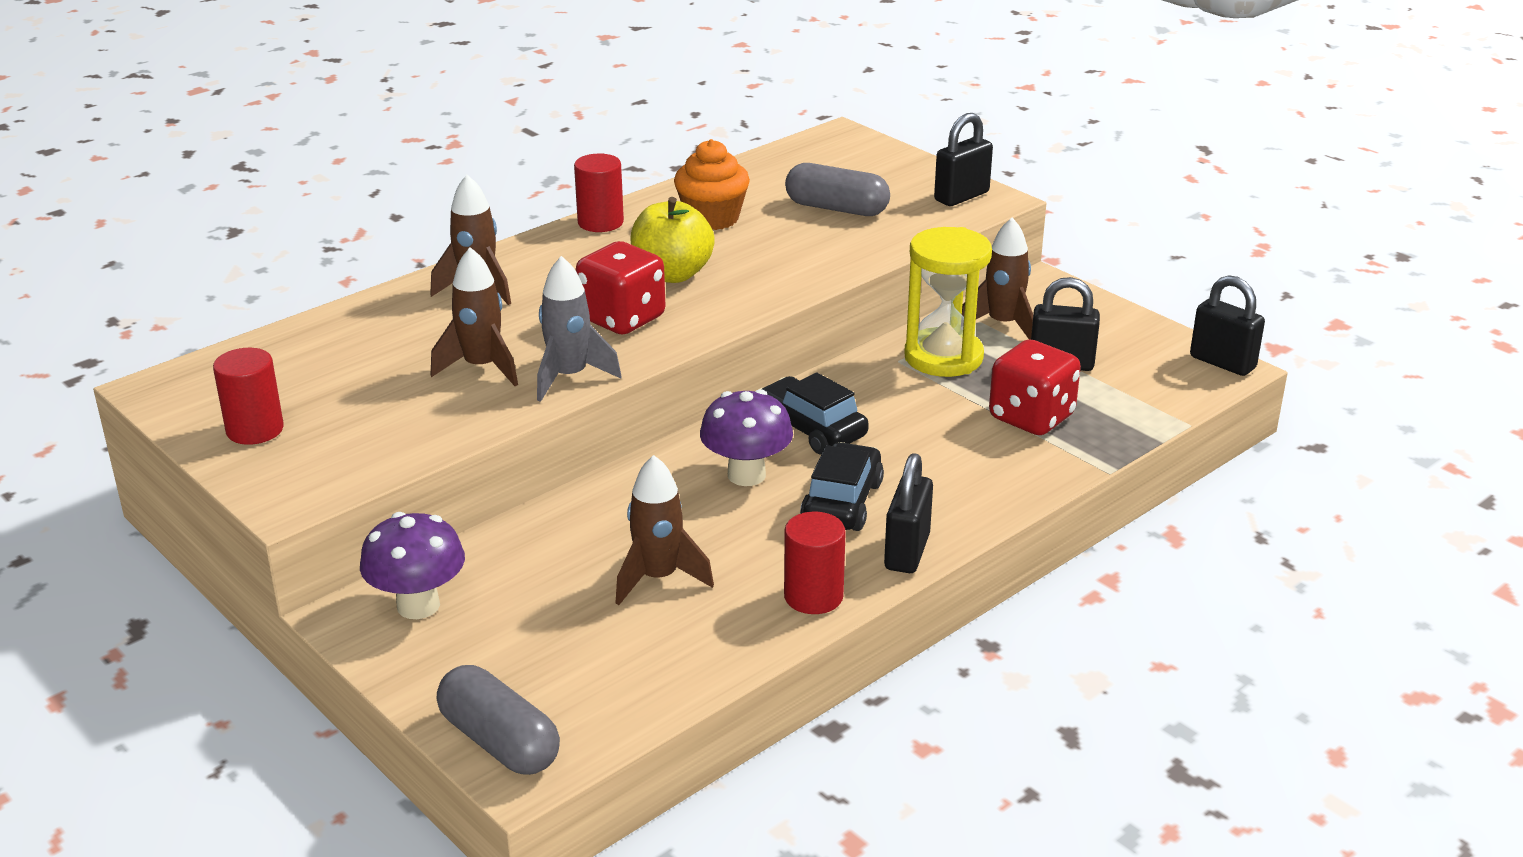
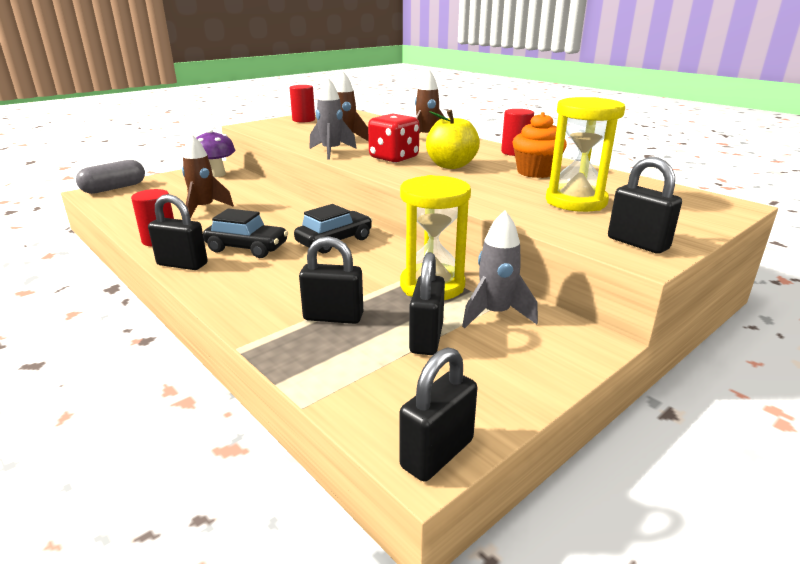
camera: 90 degrees right, 5 degrees down
(746, 475) = (289, 225): purple mushroom -> none
(837, 208) = (576, 201): grey capsule -> yellow hourglass
(1003, 324) = (495, 314): brown rocket -> grey rocket
(1031, 417) = (333, 317): red dice -> black padlock

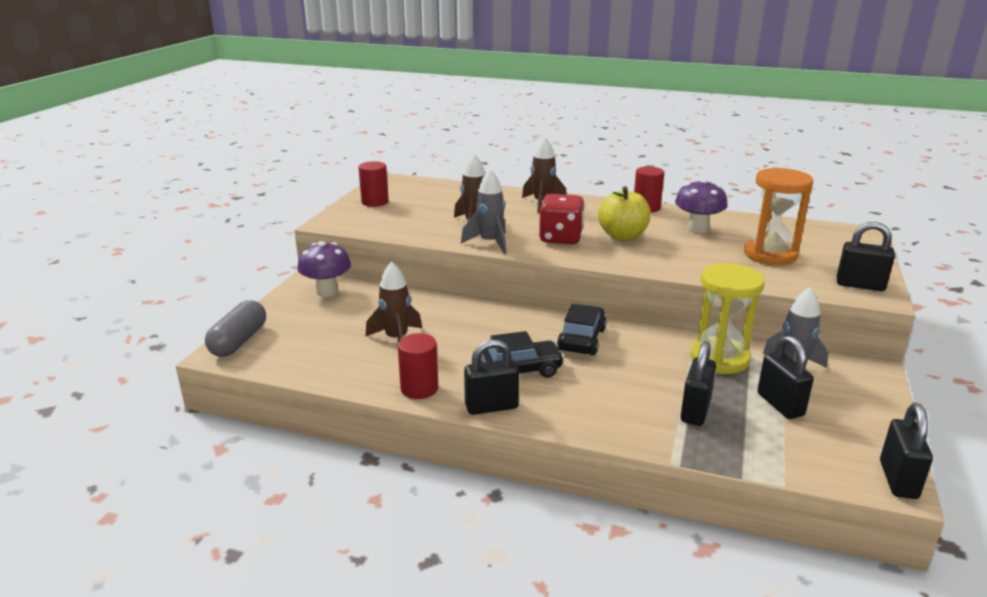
camera: 30 degrees left, 0 degrees up
(333, 317) = (695, 411): black padlock -> black padlock turned 45 degrees counterclockwise
(535, 172) = (697, 229): orange cupcake -> purple mushroom
(576, 201) = (770, 255): yellow hourglass -> orange hourglass

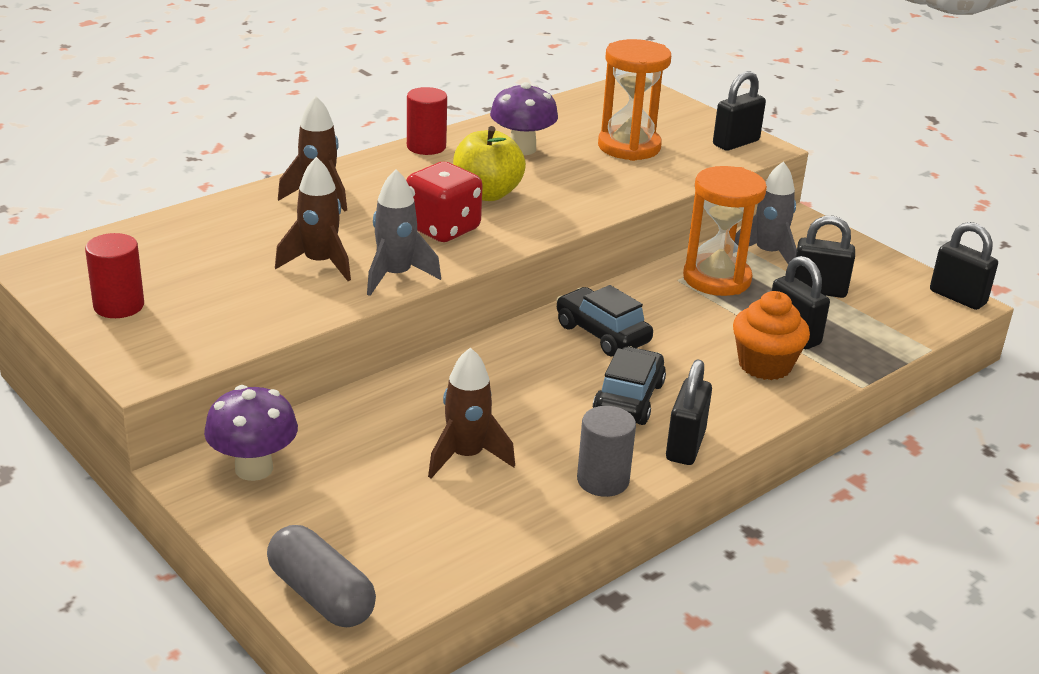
camera: 60 degrees left, 5 degrees up
(419, 388) = (603, 480): red cylinder -> grey cylinder
(635, 410) = (765, 365): none -> orange cupcake
(719, 359) = (716, 279): yellow hourglass -> orange hourglass

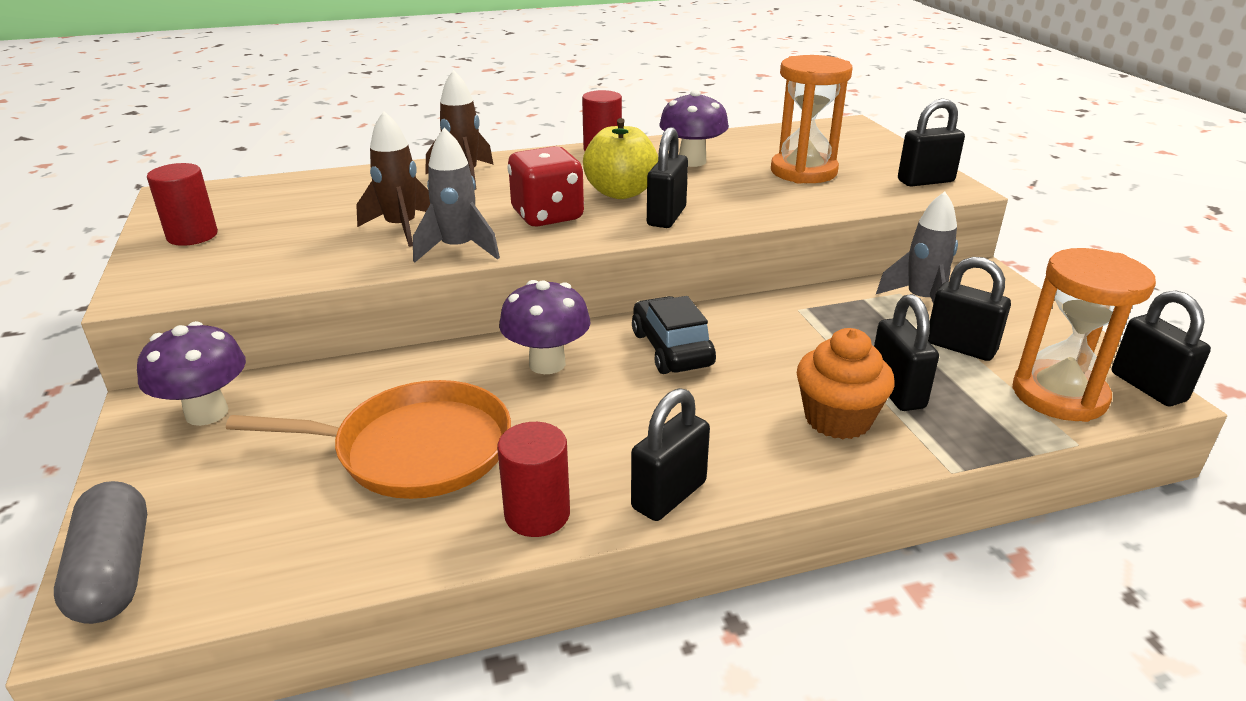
camera: 25 degrees right, 0 degrees up
(466, 456) = (415, 449): brown rocket -> orange pan
(510, 366) = (547, 364): none -> purple mushroom
(548, 213) = (666, 217): none -> black padlock
(603, 480) = (537, 514): grey cylinder -> red cylinder
(628, 399) = (645, 424): black car -> none
(716, 279) = (843, 316): orange hourglass -> orange hourglass (1059, 395)

